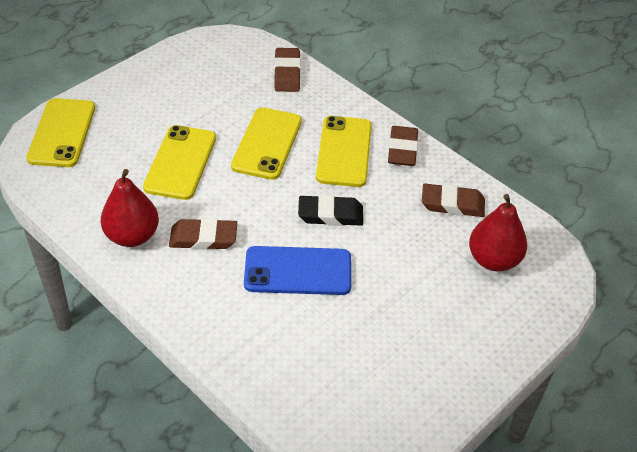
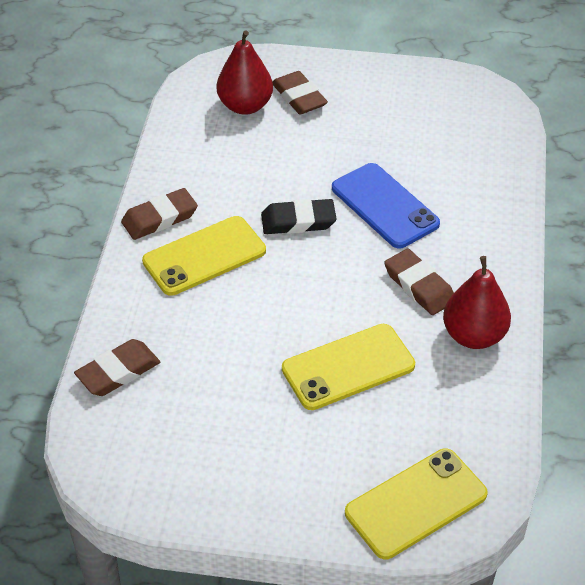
camera: 125 degrees left, 0 degrees up
(267, 143) = (251, 318): yellow phone -> none
(330, 214) = (298, 221): black eraser -> black eraser turned 60 degrees counterclockwise
(452, 204) = (202, 155): brown eraser -> brown eraser (299, 97)

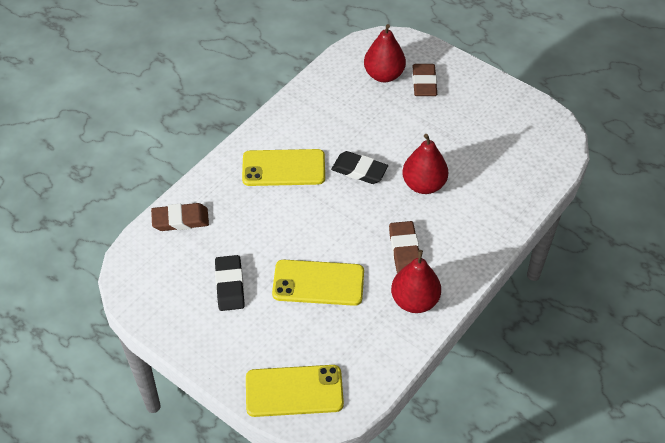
camera: 30 degrees right, 5 degrees up
(160, 218) = (274, 130): brown eraser -> none
(242, 420) = (230, 285): none -> black eraser
(384, 206) = (423, 185): blue phone -> red pear

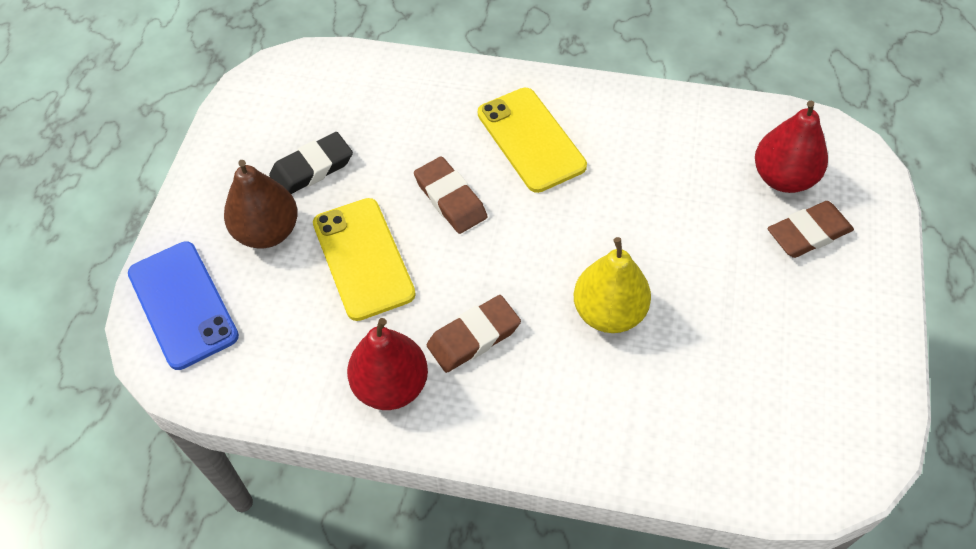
camera: 65 degrees right, 5 degrees up
(180, 220) = (385, 78): brown eraser -> brown eraser (450, 199)
(265, 326) = (267, 232): none -> brown pear
(294, 391) = (183, 304): yellow phone -> blue phone
(359, 170) = (582, 223): black eraser -> none
(423, 185) = (609, 312): red pear -> yellow pear

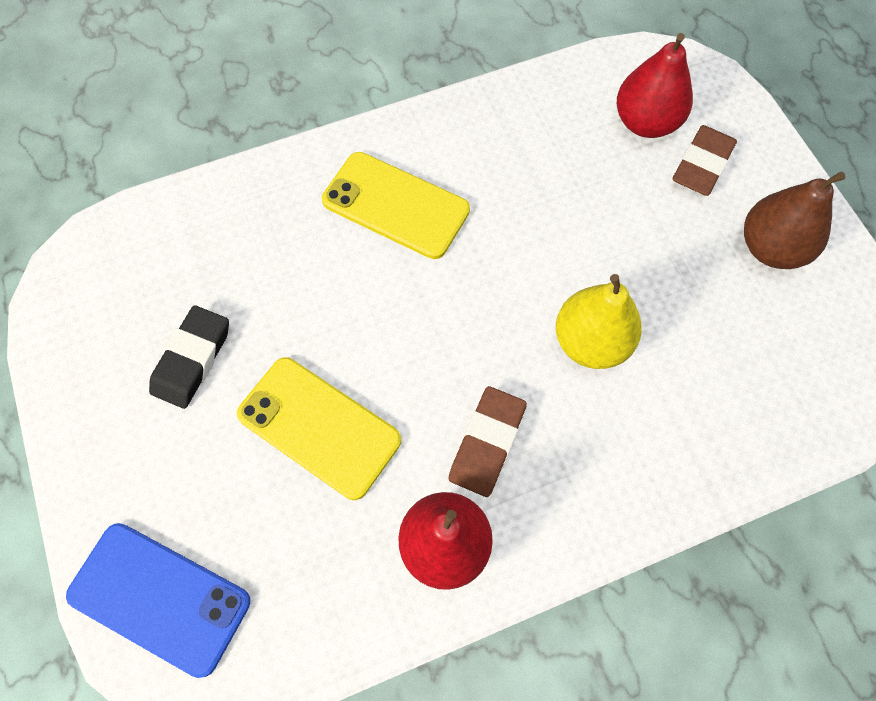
camera: 35 degrees left, 10 degrees up
(267, 232) = (195, 458): brown pear -> brown pear (771, 248)
(450, 199) = (361, 311): brown eraser -> none

